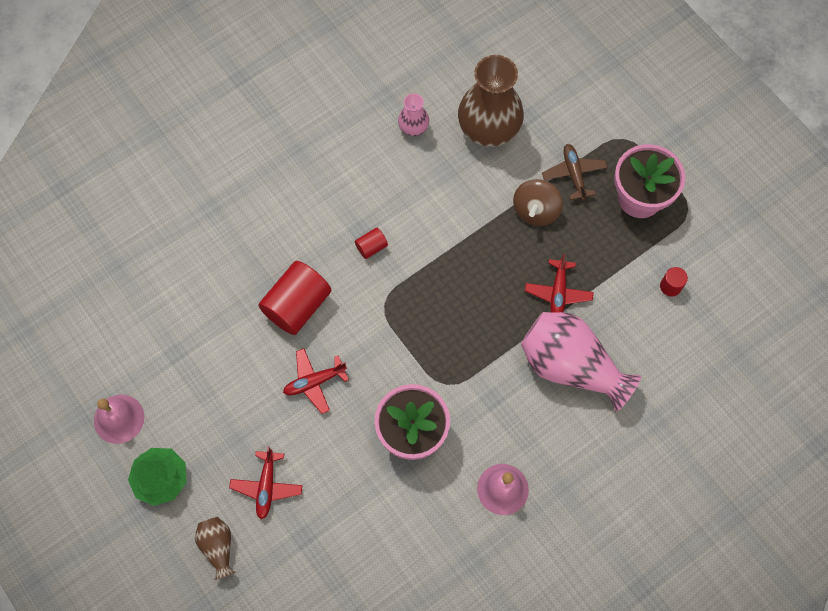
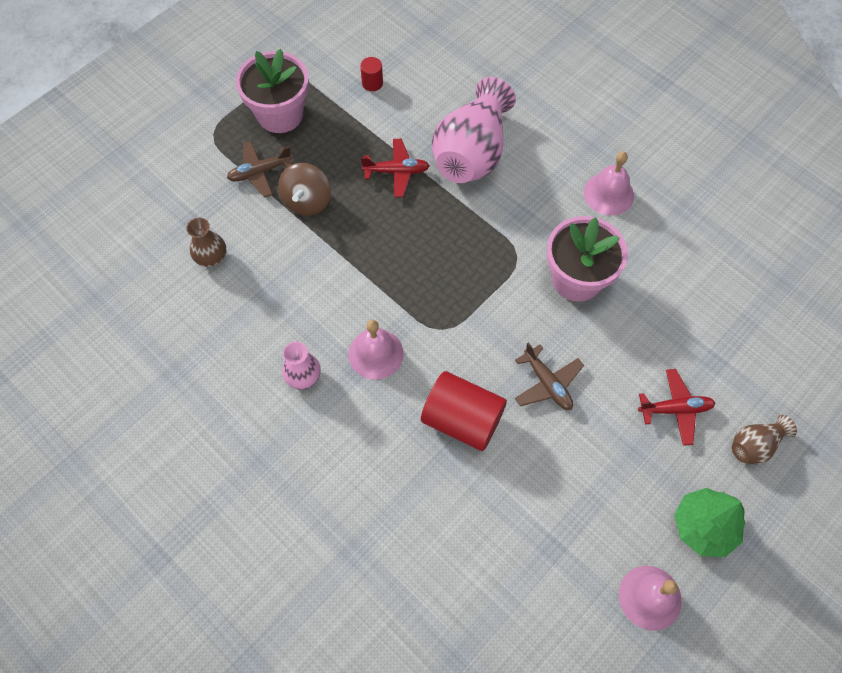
camera: 100 degrees left, 5 degrees down
(314, 382) = (547, 383): red plane -> brown plane
(371, 247) = (376, 353): red cylinder -> pink bell
(413, 127) = (216, 335): pink vase -> pink vase (303, 377)
(488, 129) = (211, 258): brown vase -> brown vase, size x0.48
(535, 210) = (307, 201): brown spinning top -> brown spinning top turned 90 degrees clockwise

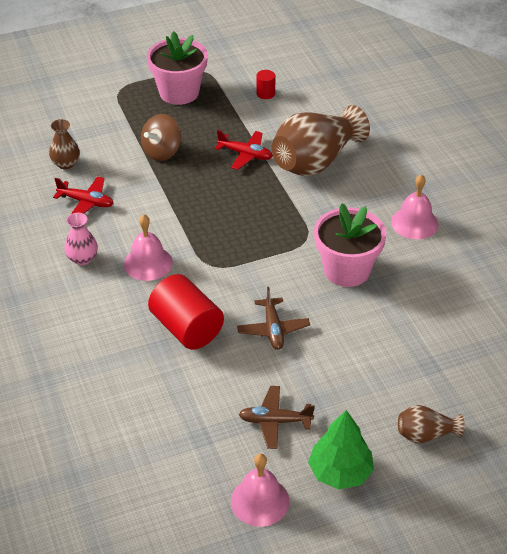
camera: 25 degrees right, 20 degrees down
(260, 172) = (138, 123): brown plane -> brown plane (275, 421)
(472, 153) = (315, 161): pink vase -> brown vase
(675, 409) = (371, 385): red plane -> red plane (86, 202)

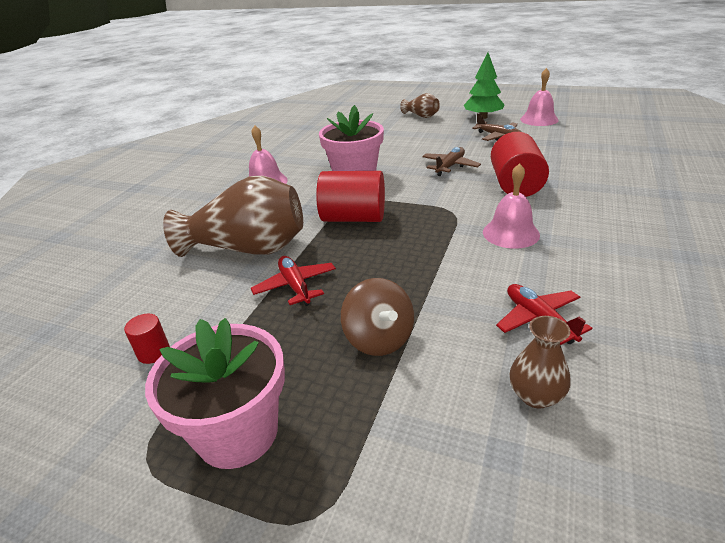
camera: 135 degrees left, 10 degrees down
(82, 258) = (582, 262): pink vase -> none
(162, 152) = (379, 339): brown spinning top -> brown spinning top turned 75 degrees clockwise
(280, 221) = (353, 218): none -> red cylinder

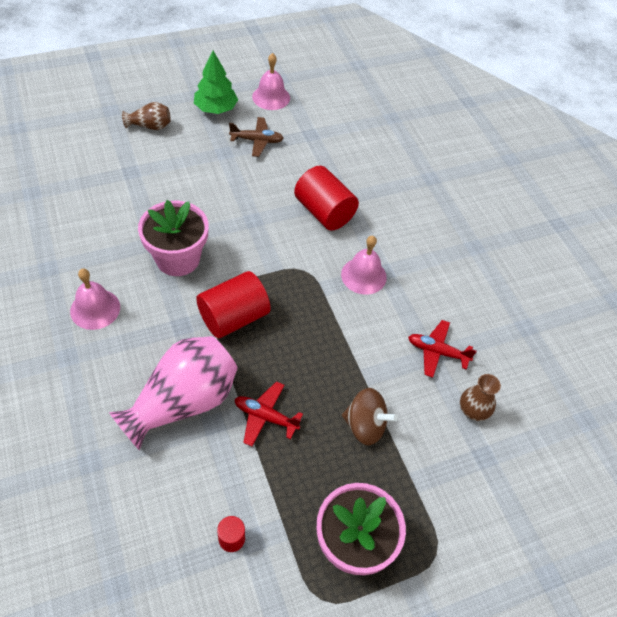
camera: 50 degrees left, 20 degrees up
(249, 249) = (183, 402): brown vase -> pink vase
(450, 166) = (252, 207): brown plane -> none

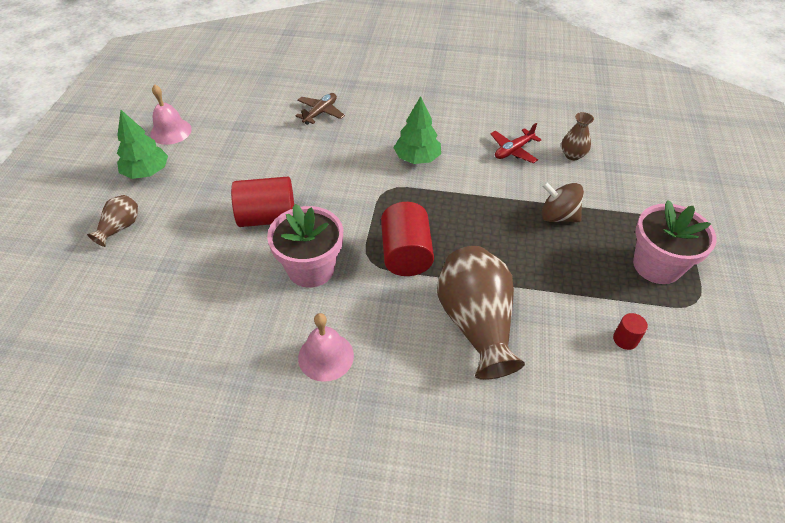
camera: 55 degrees left, 5 degrees down
(183, 402) = (476, 324): pink vase -> brown vase
(257, 141) = (215, 161): brown plane -> brown plane (320, 113)
(265, 417) = (520, 272): red plane -> none
(324, 212) = (334, 153): red cylinder -> red cylinder (267, 217)
(363, 275) = (417, 158): pink bell -> green tree
(365, 426) = (558, 216): brown spinning top -> brown spinning top turned 120 degrees counterclockwise

